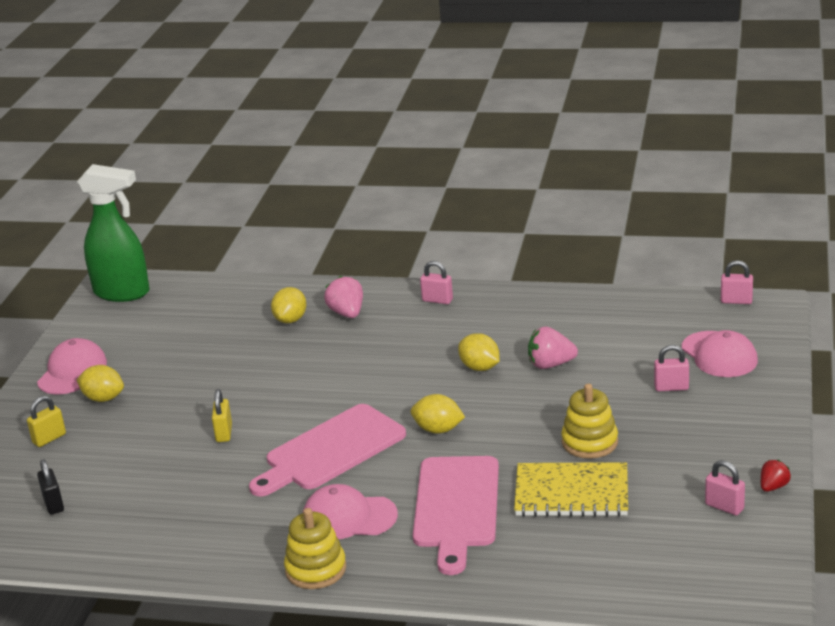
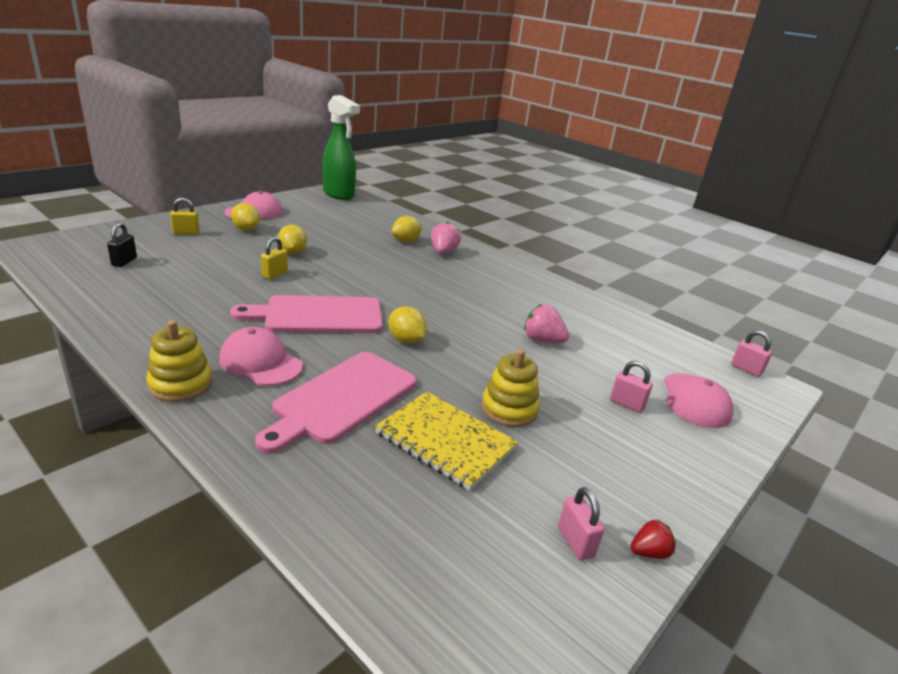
camera: 25 degrees right, 0 degrees up
(437, 300) = (509, 270): pink padlock -> none
(480, 367) = (487, 318): yellow lemon -> yellow lemon (292, 252)

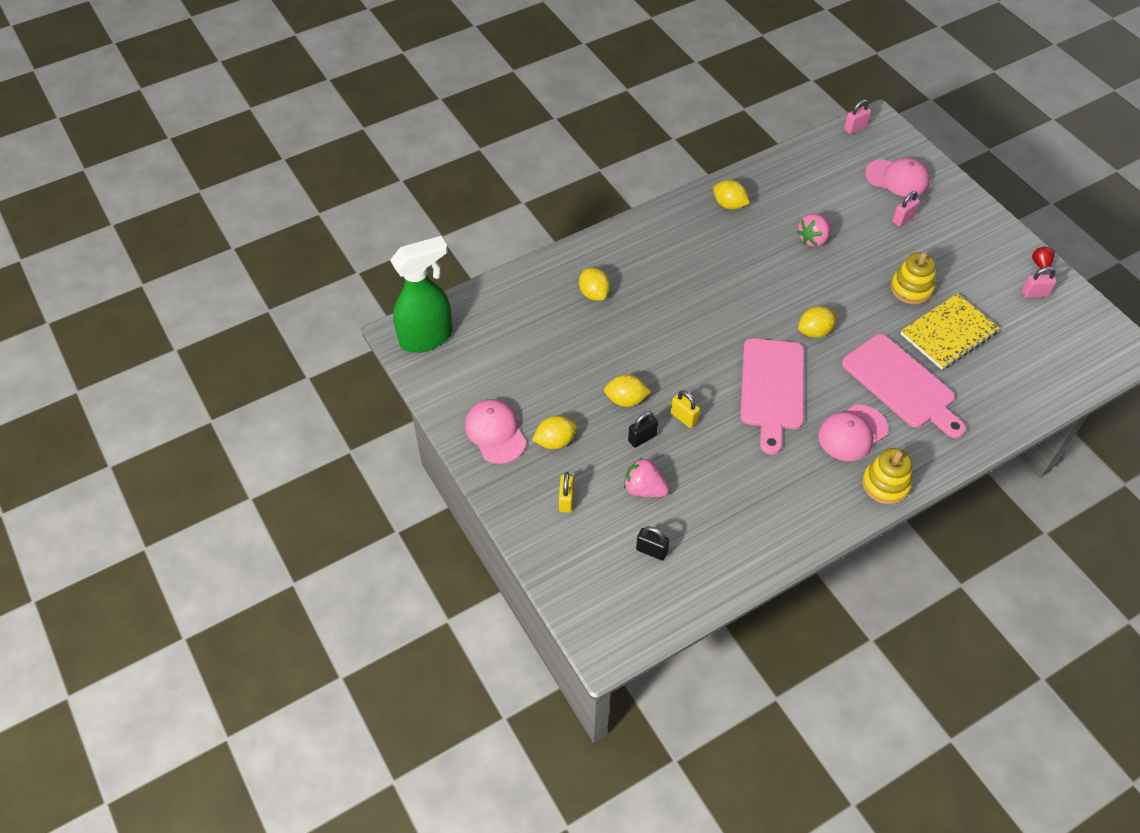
camera: 70 degrees left, 25 degrees up
(250, 258) = (642, 438): none -> black padlock
(443, 252) = (626, 266): pink strawberry -> pink strawberry (644, 489)
(553, 295) = (729, 205): none -> yellow lemon

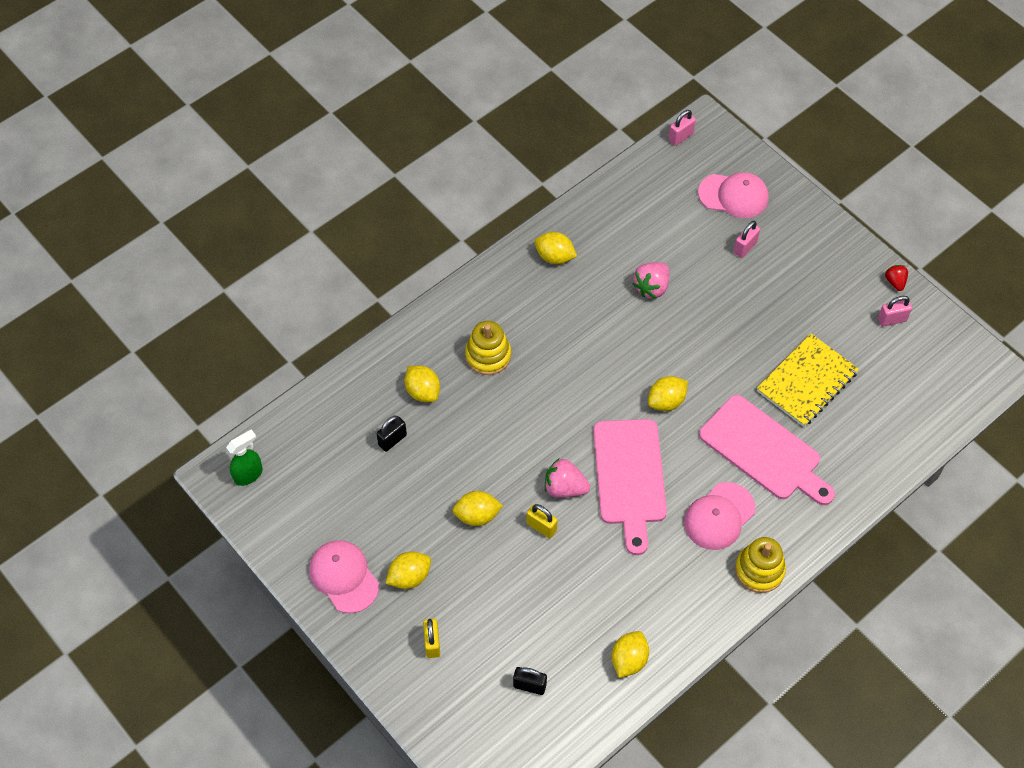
camera: 10 degrees left, 5 degrees up
(427, 338) = (249, 474): green spray bottle -> green spray bottle, size x0.52
(642, 438) = (501, 558): black padlock -> black padlock (392, 440)
(644, 489) = (512, 616): pink strawberry -> pink strawberry (564, 488)
(749, 543) = (629, 660): none -> yellow lemon
(911, 289) = (762, 333): yellow stacking toy -> yellow stacking toy (488, 355)

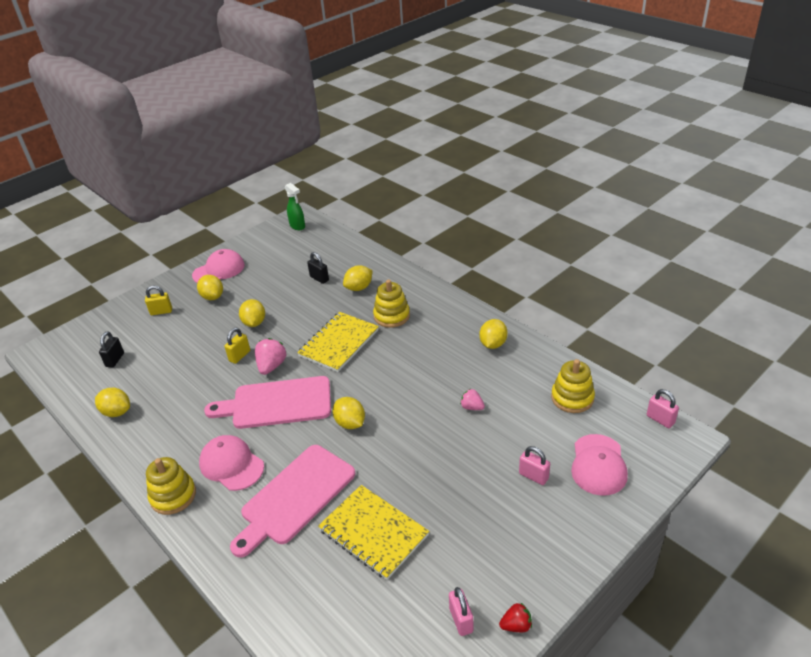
camera: 90 degrees right, 20 degrees down
(532, 414) = (339, 343): none -> yellow notebook
(646, 199) = (572, 398): none -> yellow stacking toy
(651, 287) = (472, 407): pink strawberry -> pink strawberry, size x0.62

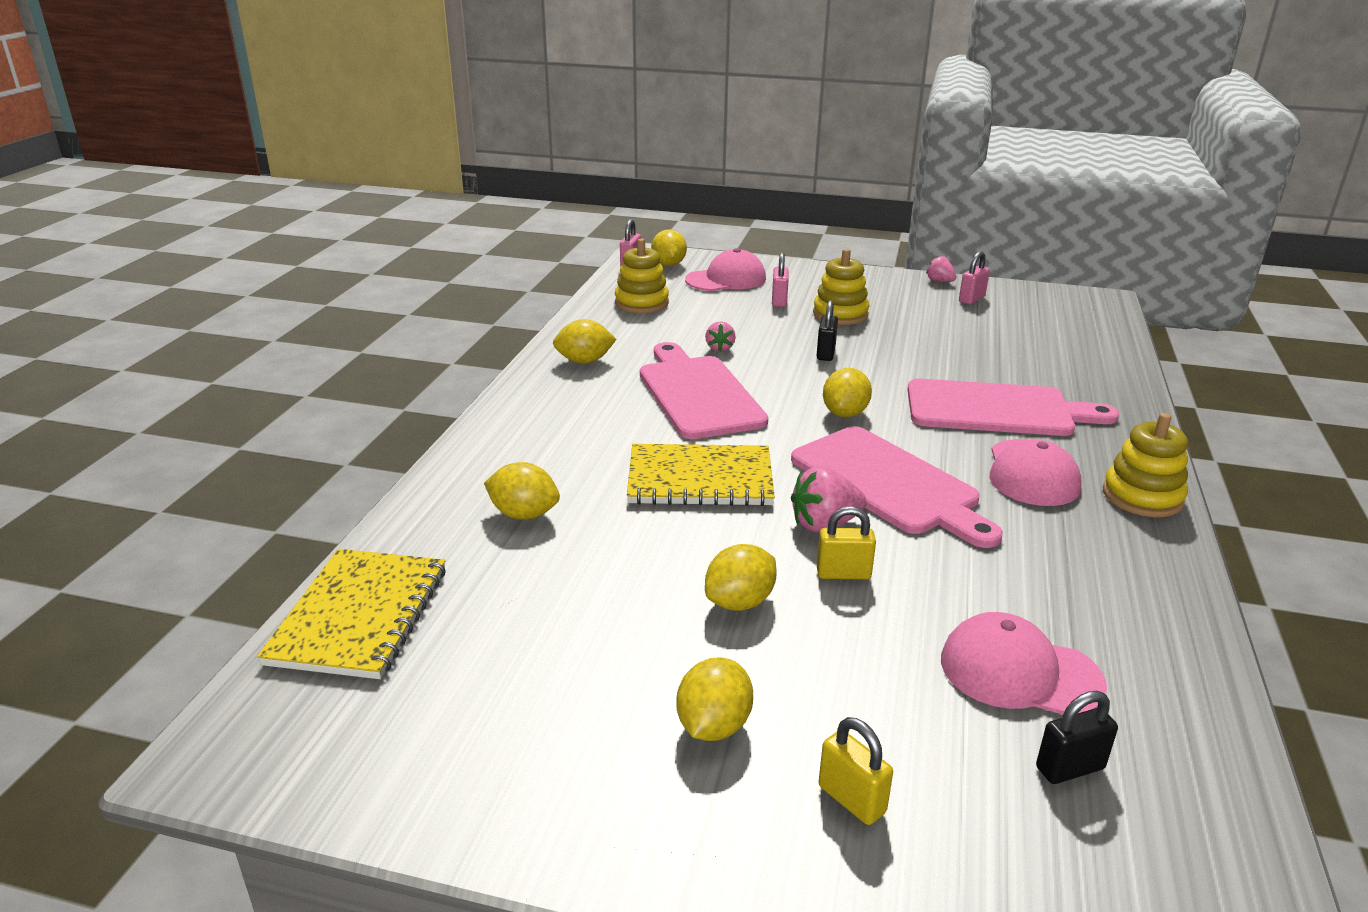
camera: 125 degrees left, 10 degrees down
(117, 412) = (1146, 656): yellow lemon -> yellow lemon (668, 264)
(219, 270) = (594, 786): pink cap -> pink cap (1019, 672)
(297, 226) = (282, 728): green spray bottle -> none
(319, 278) = (523, 578): black padlock -> black padlock (825, 353)
(373, 532) = (961, 354): yellow notebook -> yellow notebook (359, 616)
(391, 316) = (584, 453): yellow stacking toy -> yellow stacking toy (840, 314)
(419, 374) = (698, 394): none -> pink cutting board
(516, 625) = (939, 281): red strawberry -> pink strawberry

